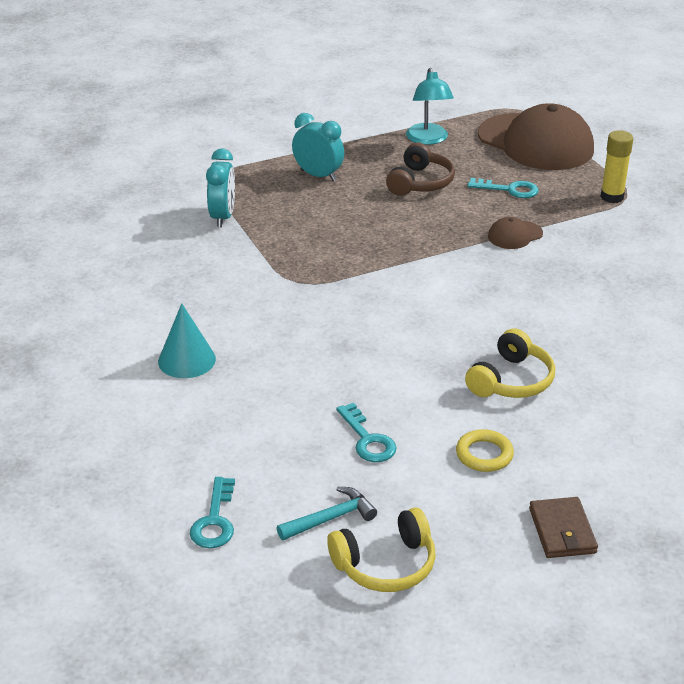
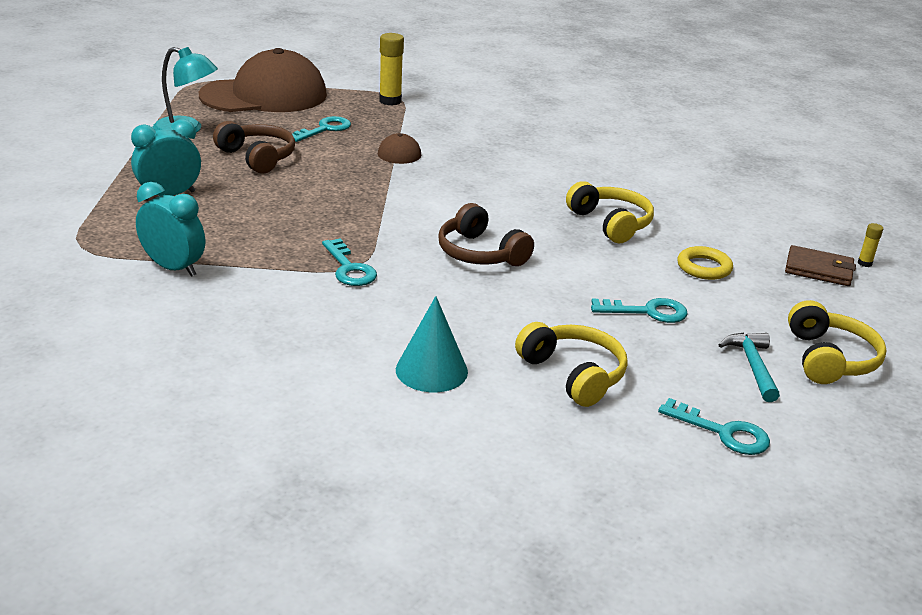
camera: 65 degrees left, 5 degrees down
(235, 425) = (573, 374): none -> yellow headphones
(292, 281) = (349, 268): none -> turquoise key
(378, 329) = (480, 253): none -> brown headphones
(614, 563) = (864, 263): none -> yellow glue stick

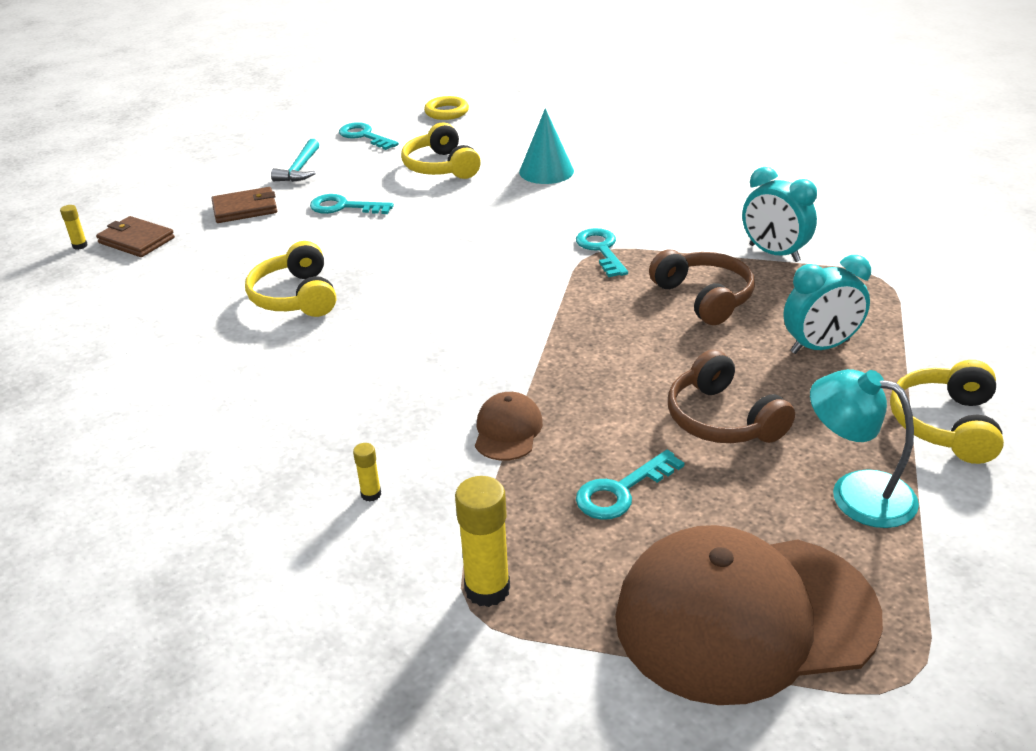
camera: 165 degrees left, 5 degrees up
(468, 127) = (371, 494): none -> yellow glue stick
(480, 253) = (464, 263): brown headphones -> brown headphones (704, 297)
(704, 267) = (248, 244): yellow ring -> yellow ring (446, 112)
(754, 307) = (245, 209): none -> brown wallet
(829, 359) = (234, 172): yellow headphones -> yellow headphones (946, 424)

